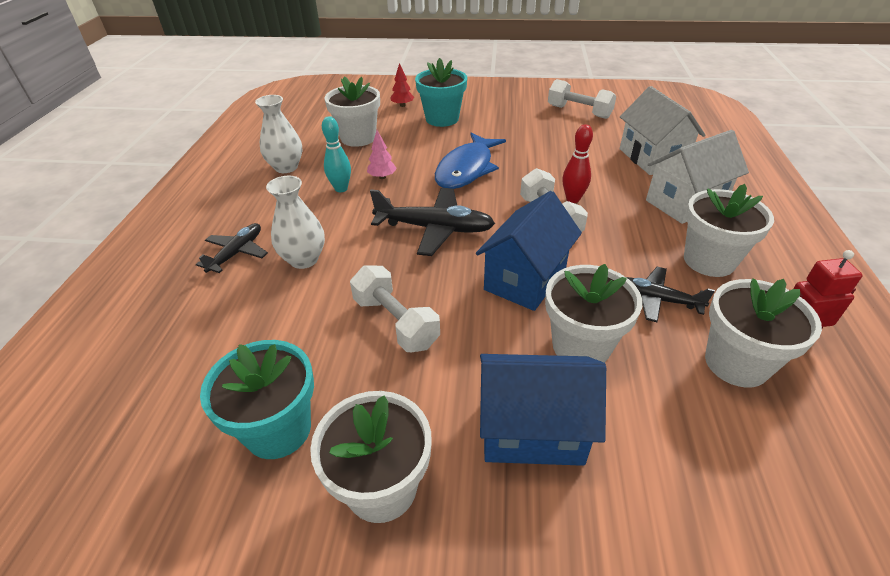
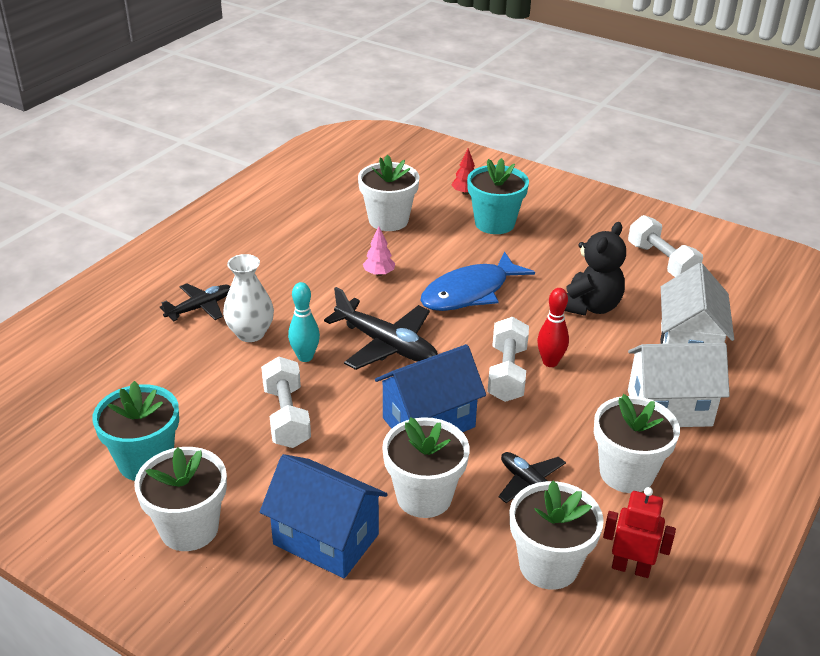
camera: 25 degrees right, 5 degrees down
(286, 167) = (296, 233): white vase -> none
(341, 189) = (331, 273): turquoise bowling pin -> turquoise bowling pin (305, 357)
(561, 153) = (589, 306): none -> black teddy bear

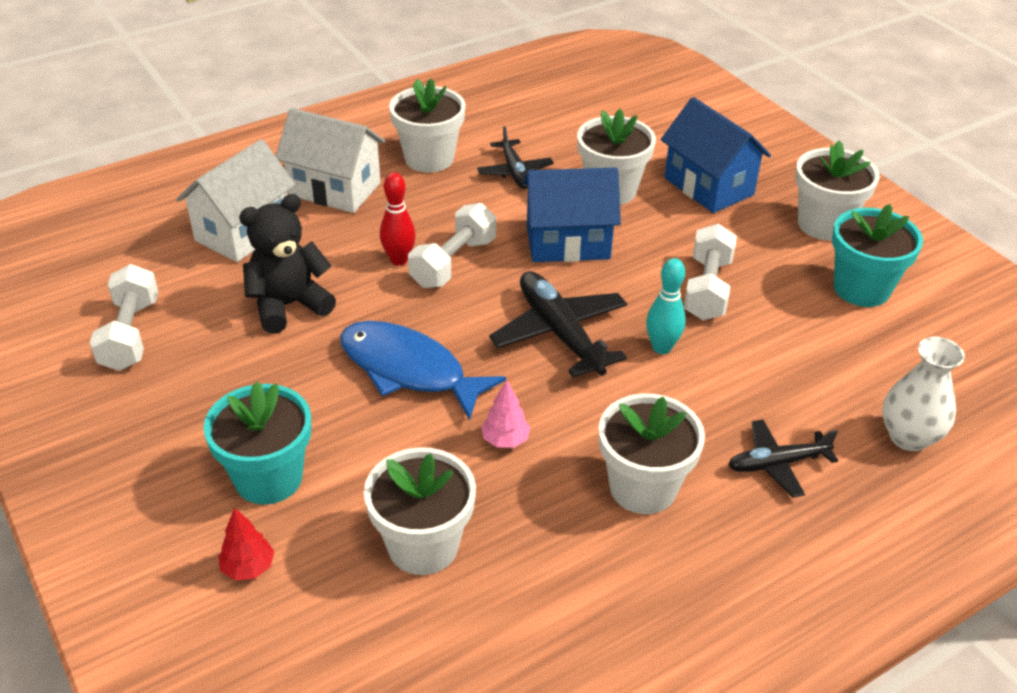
camera: 155 degrees left, 5 degrees up
(250, 333) = (718, 400): white vase -> white vase (908, 437)
(470, 292) = (409, 370): blue fish -> blue fish turned 135 degrees counterclockwise
(548, 565) = (546, 127): white flower pot -> white flower pot (643, 488)
(630, 568) = (489, 111): red robot -> none

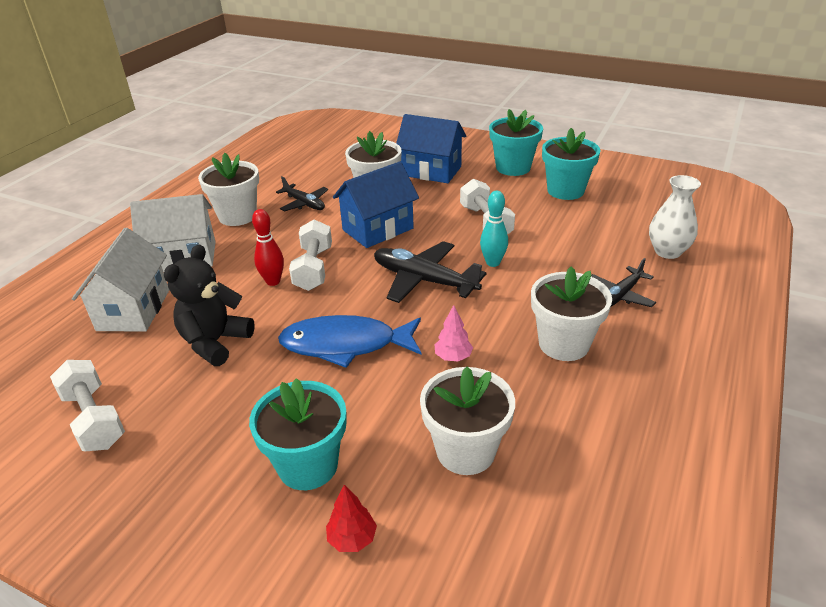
camera: 30 degrees left, 5 degrees down
(823, 224) = (513, 167): white flower pot -> turquoise flower pot

